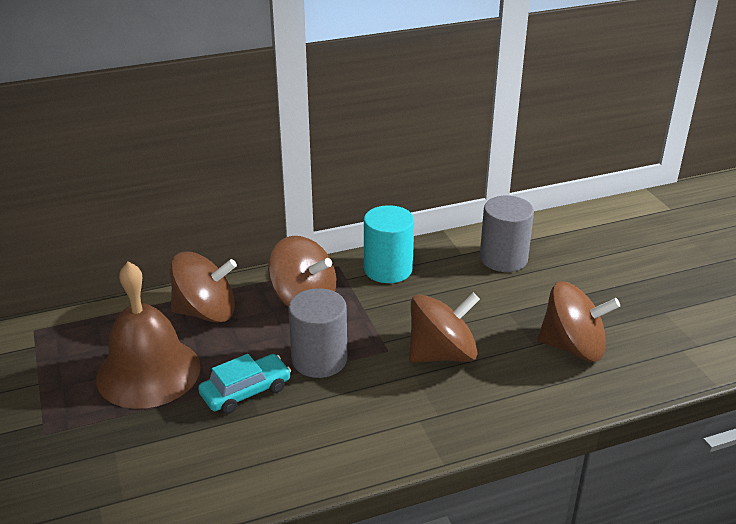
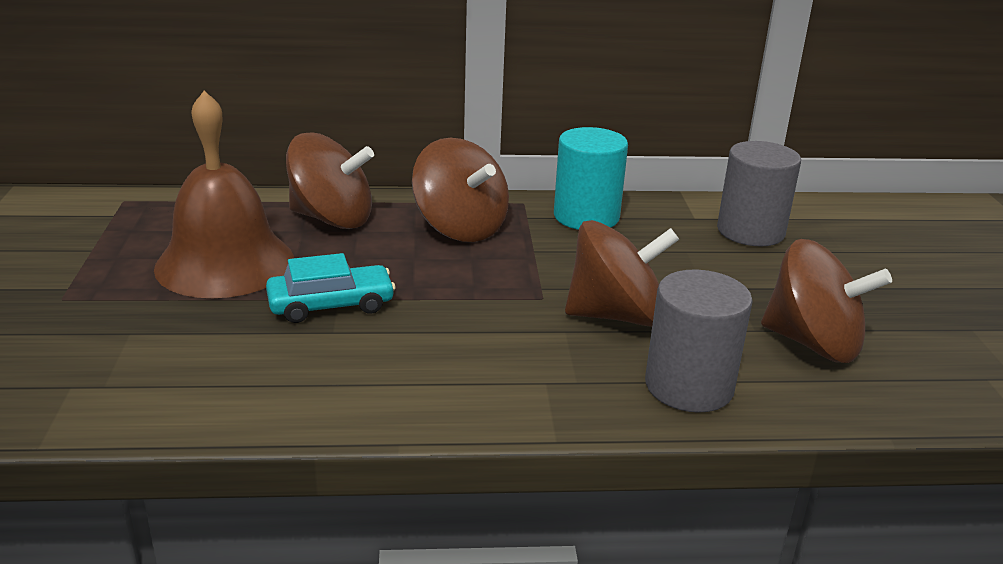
camera: 15 degrees right, 5 degrees down
(319, 360) = (445, 290): grey cylinder -> grey cylinder (689, 386)

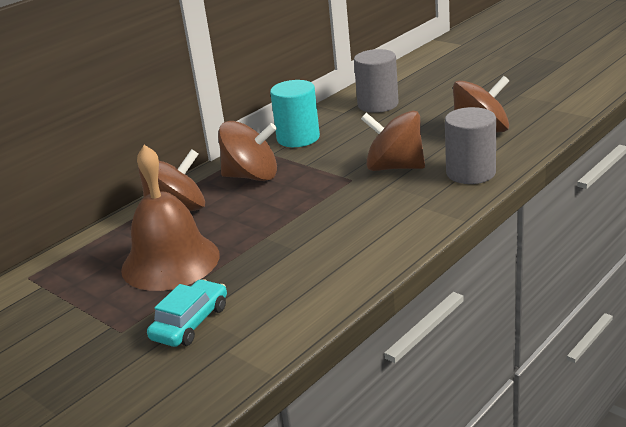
camera: 40 degrees left, 0 degrees up
(331, 305) = (268, 241): turquoise car -> turquoise car (190, 323)
(615, 315) = (394, 167): brown spinning top -> brown spinning top turned 105 degrees counterclockwise

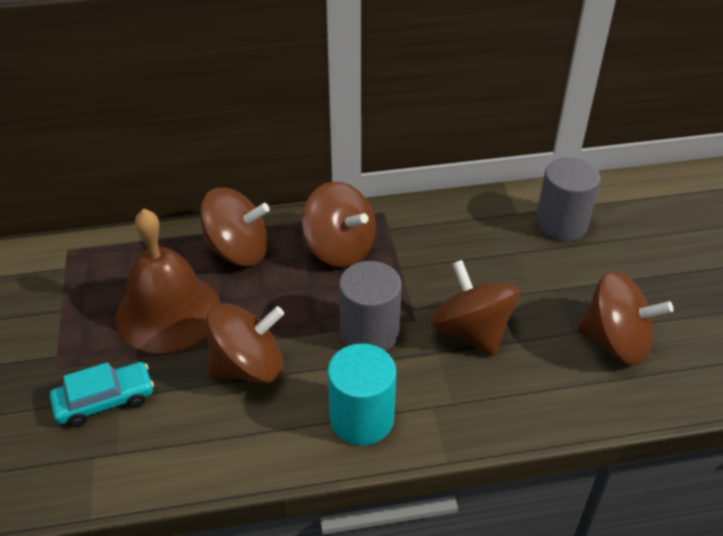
camera: 35 degrees right, 15 degrees up
(274, 252) = (249, 367): none -> brown spinning top
(298, 138) = (434, 223): turquoise cylinder -> turquoise cylinder (361, 419)
(470, 173) = (532, 397): grey cylinder -> grey cylinder (369, 333)

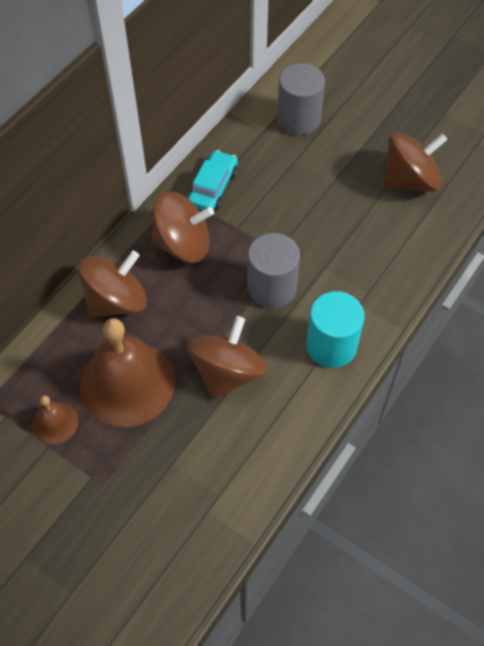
camera: 45 degrees left, 15 degrees up
(87, 298) = (55, 422): none -> brown bell
(105, 401) = (166, 474): turquoise car -> turquoise car (213, 187)
(471, 331) = (328, 238): brown spinning top -> none

